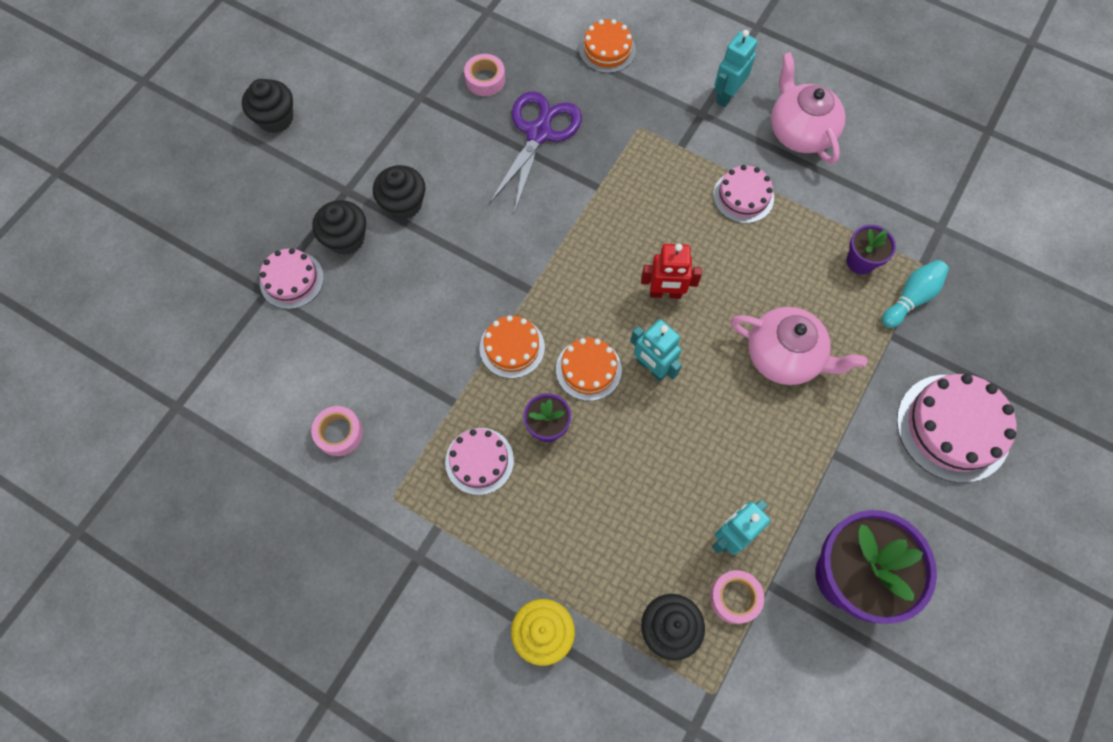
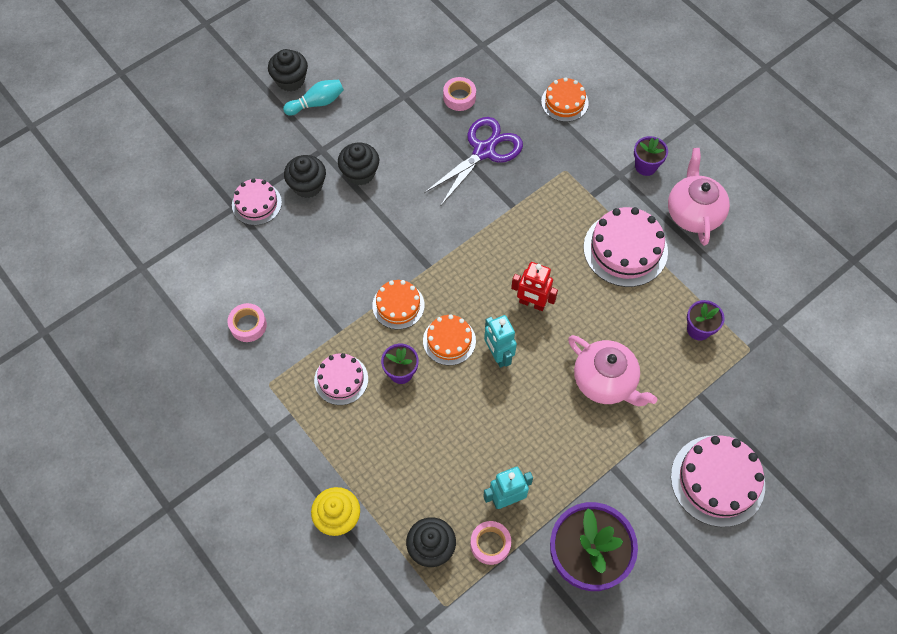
camera: 20 degrees right, 5 degrees down
(726, 95) = (645, 166): turquoise robot -> purple flower pot
(743, 196) = (625, 249): pink cake -> pink cake, size x1.65
(911, 298) = (727, 371): turquoise bowling pin -> turquoise bowling pin (317, 103)

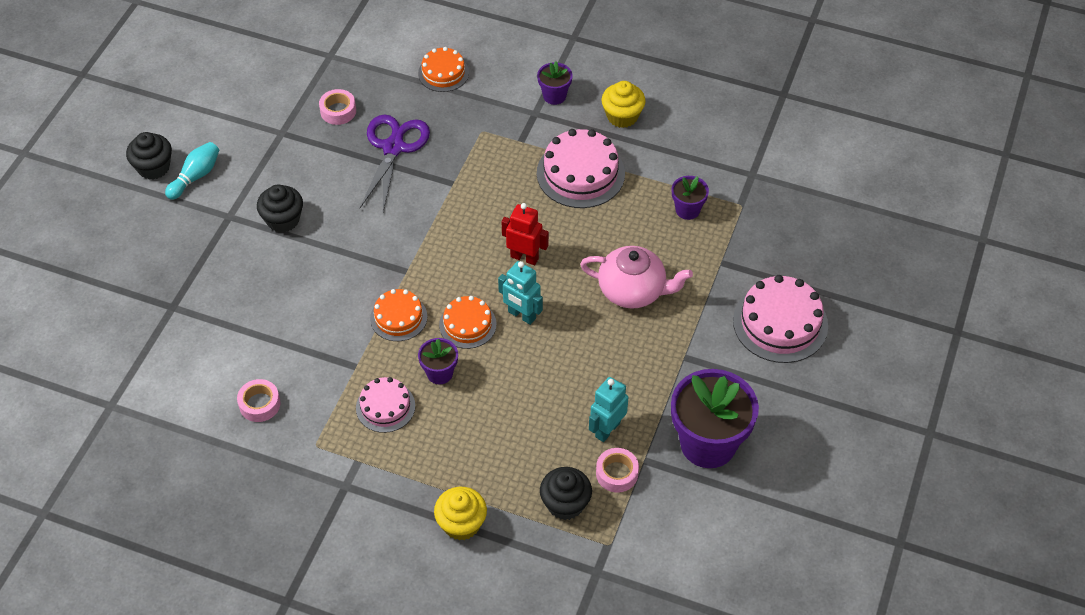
camera: 30 degrees left, 10 degrees down
(256, 203) = (194, 293): pink cake -> none
(307, 185) = (236, 254): black cupcake -> none
(532, 303) = (524, 257): red robot -> red robot turned 150 degrees counterclockwise
(693, 213) = (622, 116): pink teapot -> yellow cupcake

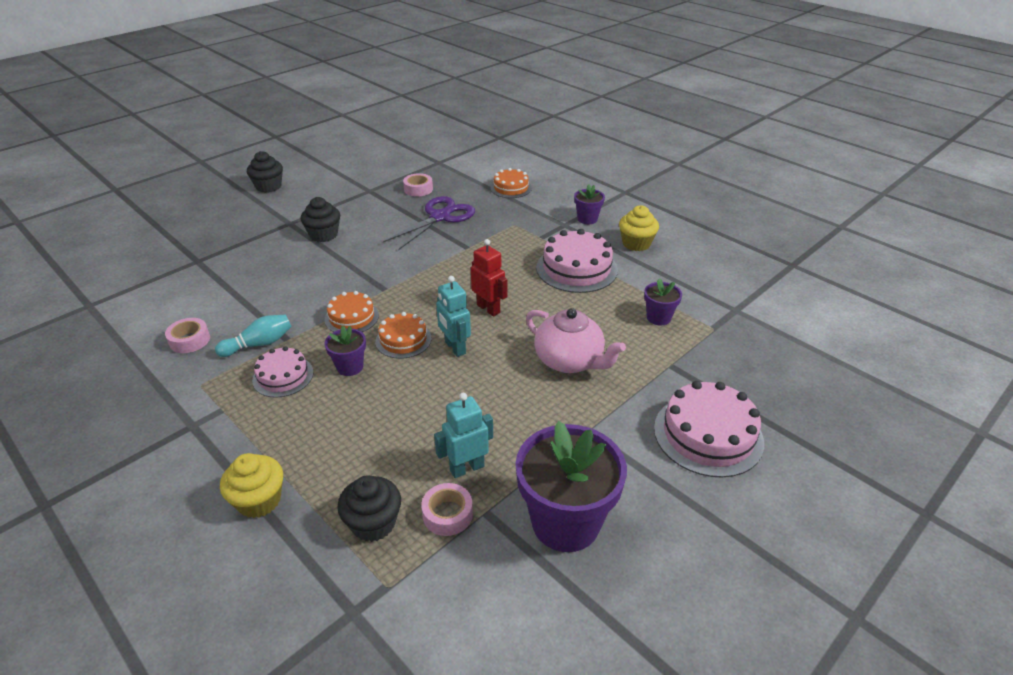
camera: 25 degrees right, 15 degrees down
(196, 176) = (290, 197): turquoise bowling pin -> turquoise bowling pin (259, 344)

